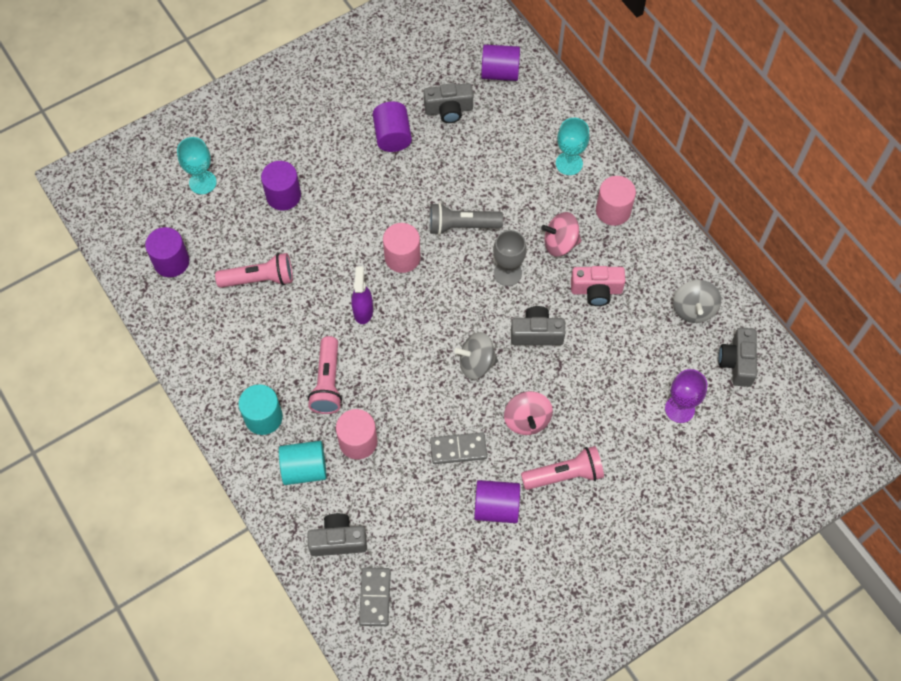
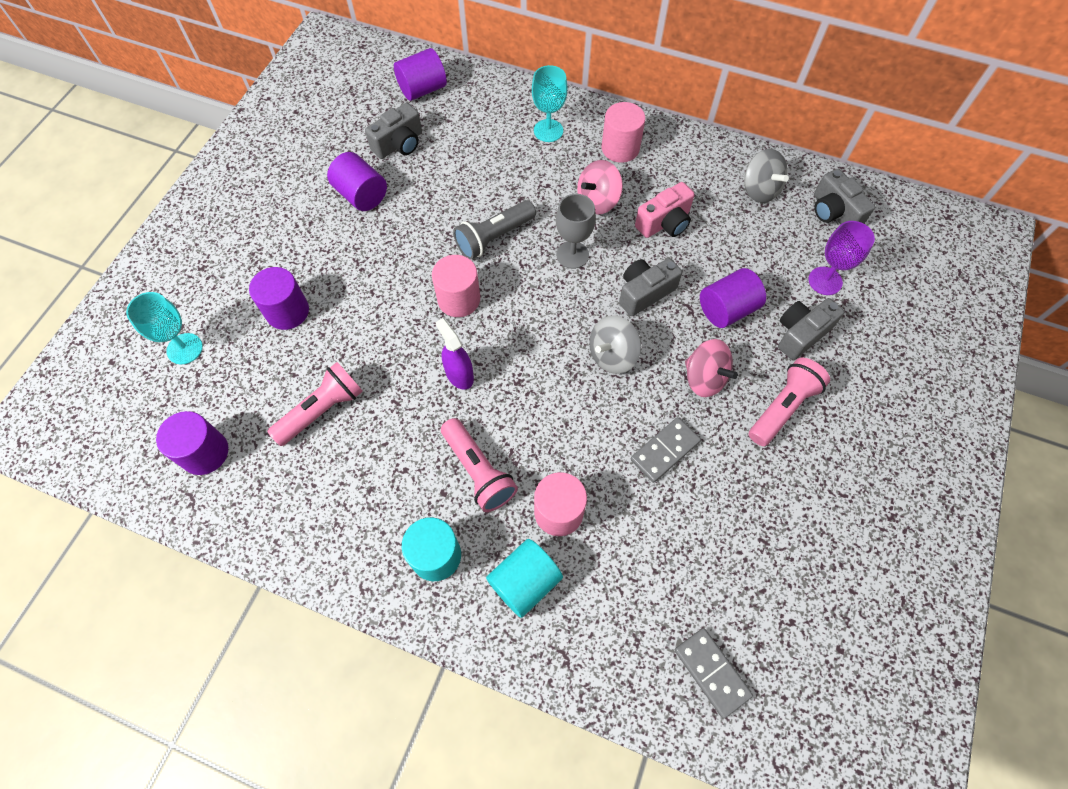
camera: 35 degrees left, 0 degrees up
(338, 540) = (623, 636): grey camera -> grey camera (800, 334)
(496, 507) = (749, 484): purple cylinder -> purple cylinder (726, 309)

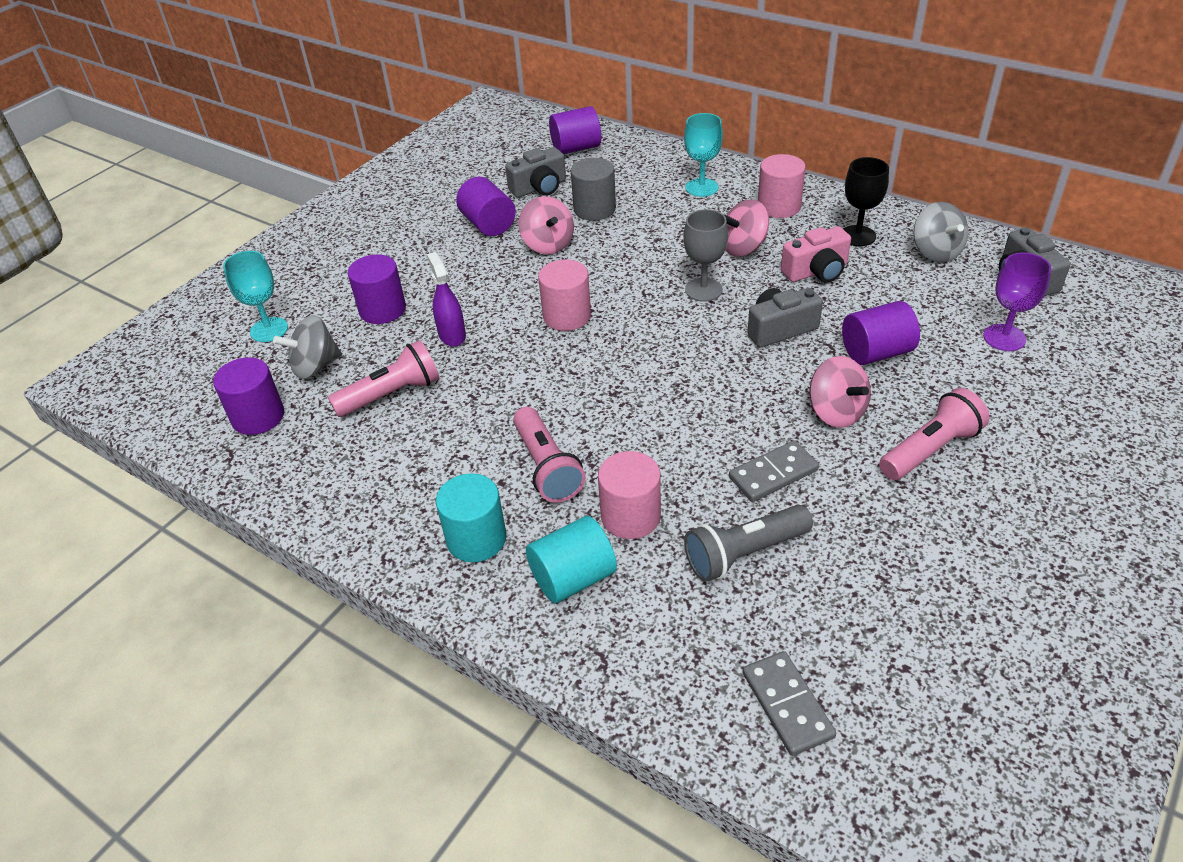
camera: 15 degrees right, 20 degrees down
(423, 215) = (548, 244): none -> pink spinning top
(456, 166) = (594, 209): none -> grey cylinder
(459, 375) = (549, 379): purple spray bottle -> purple spray bottle (452, 335)
(494, 237) = (619, 268): grey flashlight -> grey flashlight (744, 553)
(612, 355) = (729, 380): grey spinning top -> grey spinning top (315, 366)
(692, 177) = (857, 236): none -> black goblet
(800, 334) = (965, 383): grey camera -> none

